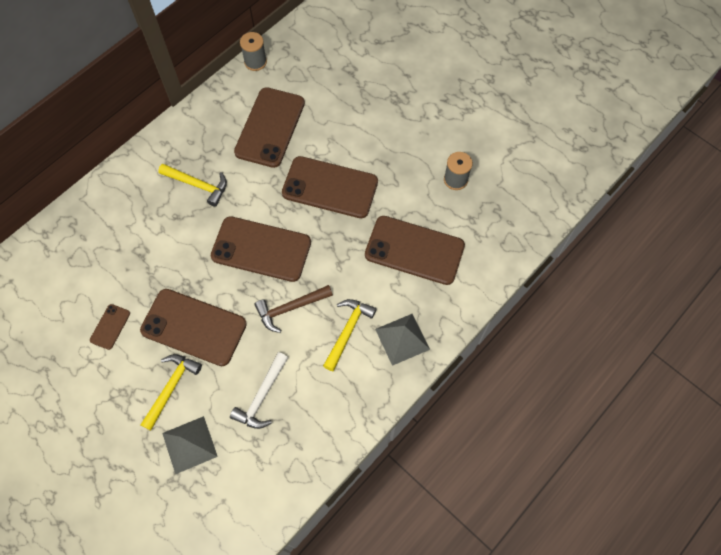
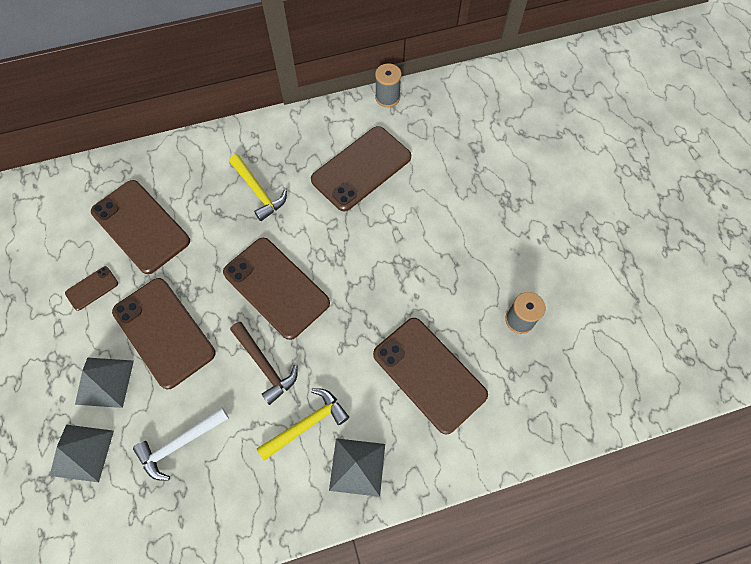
camera: 30 degrees right, 0 degrees up
(171, 387) = (104, 382): yellow hammer -> grey pyramid
(290, 308) = (265, 365): brown hammer -> brown hammer turned 135 degrees counterclockwise
(330, 187) = (382, 259): brown phone -> brown phone (140, 226)

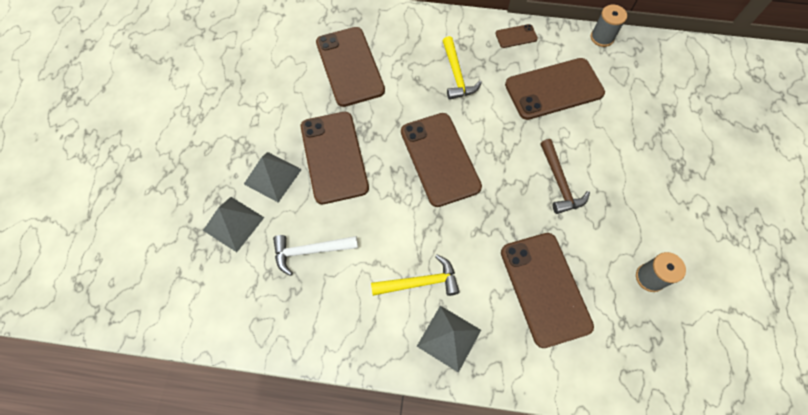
camera: 25 degrees right, 0 degrees up
(92, 288) = (293, 100): brown phone -> brown phone (516, 36)
(265, 365) = (404, 219): brown hammer -> brown hammer (559, 183)

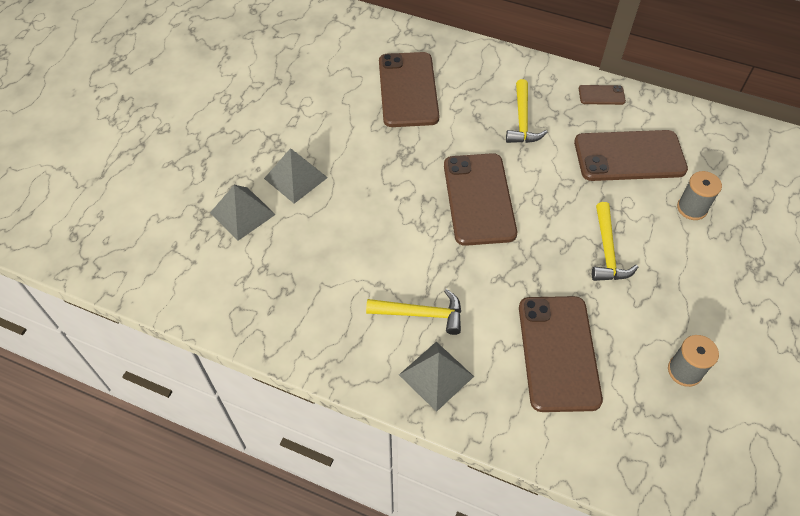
camera: 15 degrees right, 10 degrees down
(310, 251) = (313, 257): white hammer -> none
(334, 157) = (365, 173): brown phone -> none
(559, 183) = (607, 251): brown hammer -> yellow hammer
(602, 38) = (701, 115): grey spool -> grey spool (692, 208)

